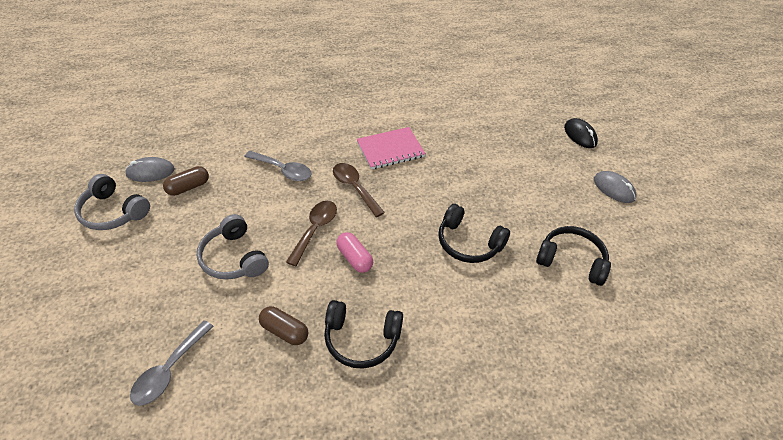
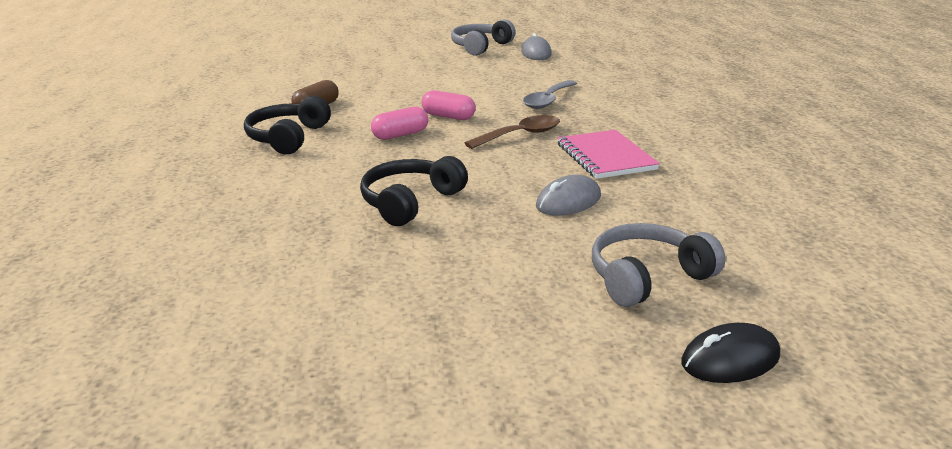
camera: 95 degrees right, 20 degrees down
(169, 370) = (300, 74): grey spoon -> none
(188, 187) = (515, 66): brown capsule -> none
(234, 258) = (415, 86): grey headphones -> grey headphones (647, 277)
(315, 230) = (448, 116): brown spoon -> pink capsule
(571, 261) = (351, 286): black headphones -> none
(614, 189) = (540, 378): grey mouse -> grey mouse (568, 201)

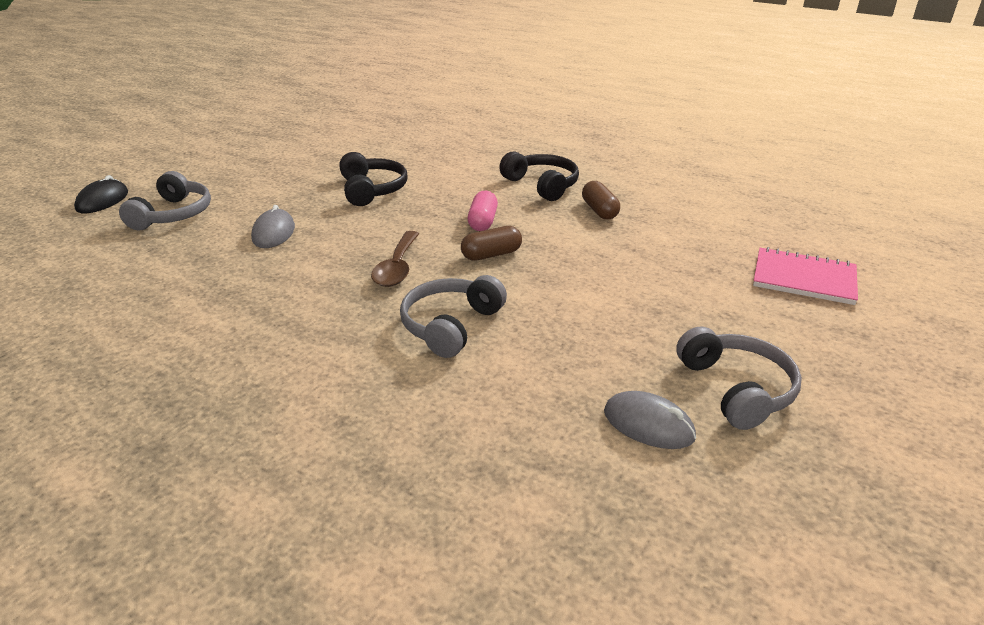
camera: 130 degrees right, 5 degrees up
(448, 116) = (491, 255): pink capsule -> brown capsule
(548, 100) = (451, 325): grey spoon -> grey headphones
(605, 157) = (293, 282): pink notebook -> pink notebook (804, 278)

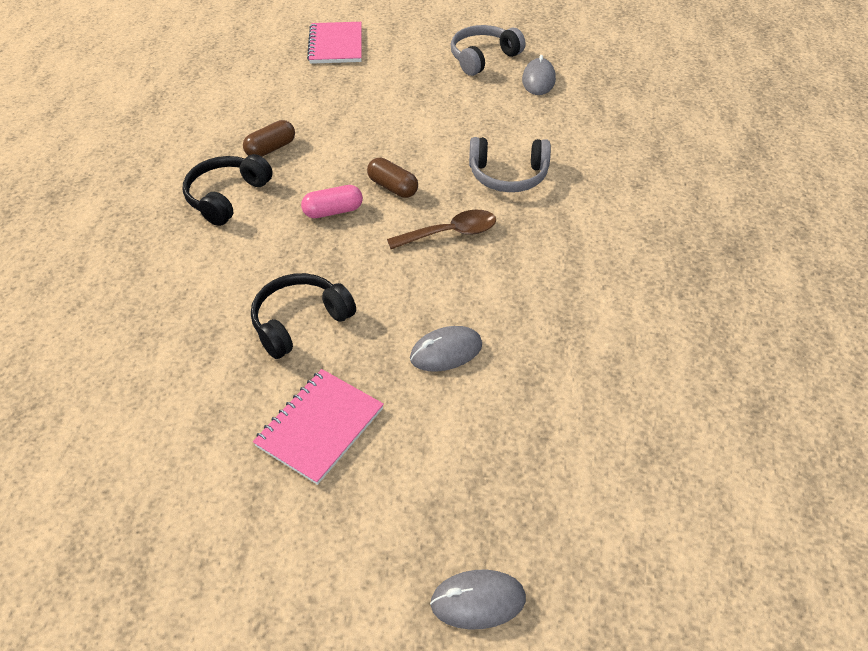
camera: 115 degrees left, 15 degrees up
(102, 201) = (478, 601): black mouse -> grey mouse
(173, 214) = (463, 478): grey headphones -> none
(277, 182) = (320, 427): none -> pink notebook

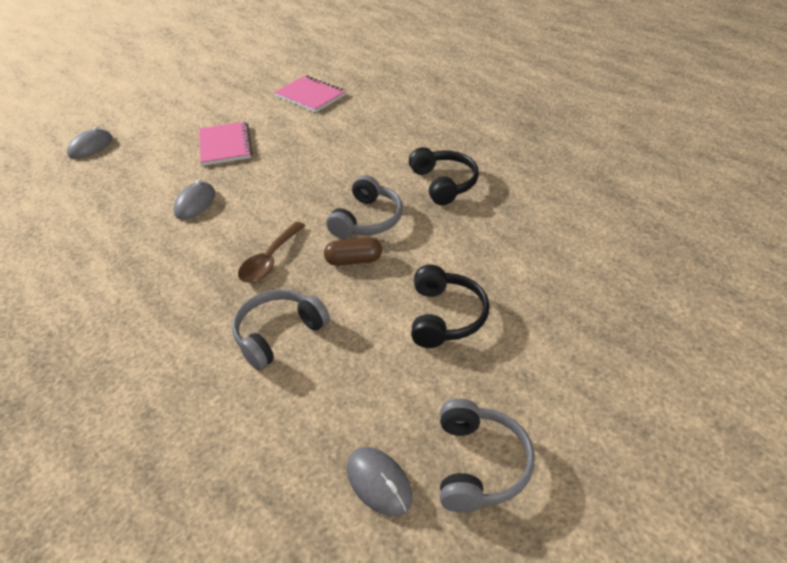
camera: 135 degrees right, 5 degrees down
(271, 149) = (479, 224): brown capsule -> none
(300, 322) = (295, 166): black headphones -> black headphones (445, 316)
(333, 211) = (367, 220): pink capsule -> grey headphones
(336, 45) = (628, 348): pink notebook -> pink notebook (310, 96)

